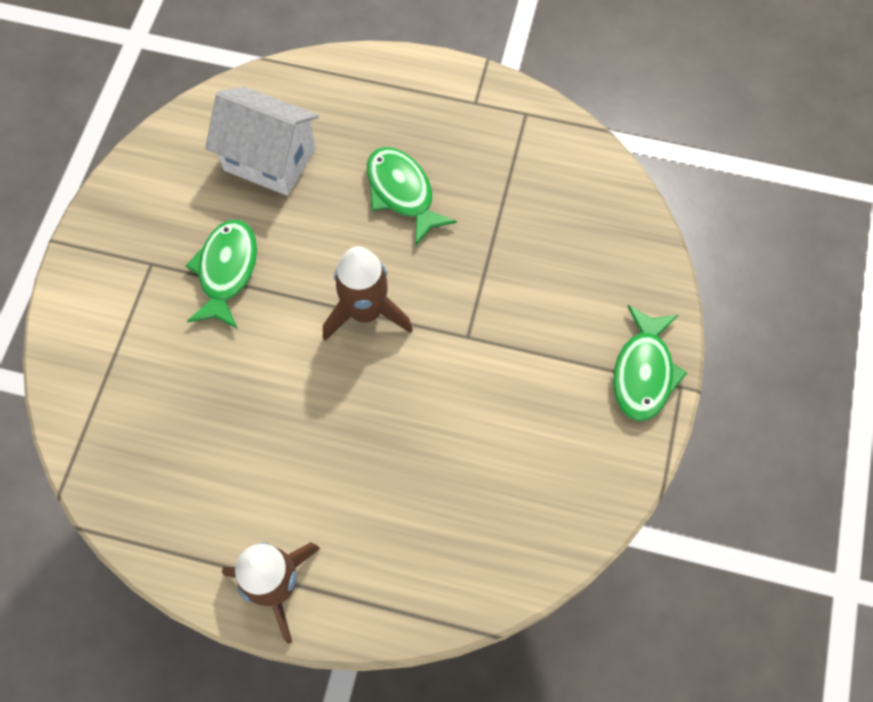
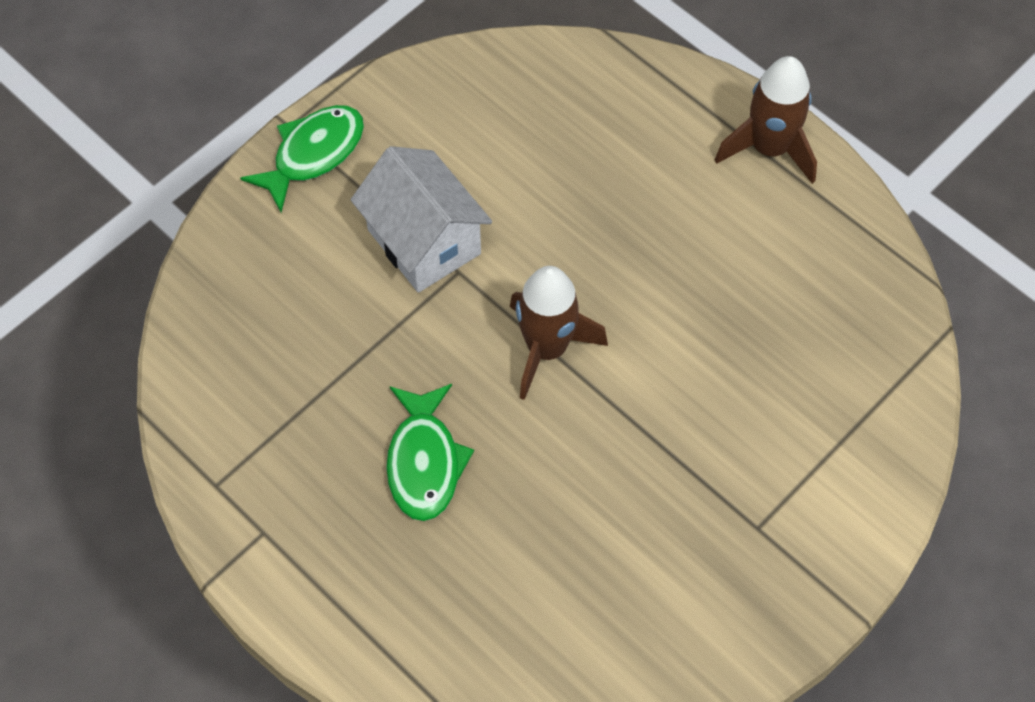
camera: 150 degrees left, 5 degrees down
(226, 271) = (674, 472): green fish -> none
(270, 159) = (553, 589): white house -> white house (424, 242)

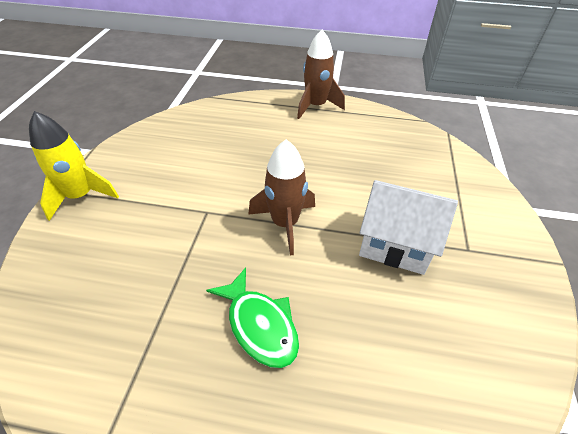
camera: 35 degrees left, 15 degrees down
(313, 154) = (81, 196): green fish -> yellow rocket
(424, 242) = (176, 207): white house -> white house (395, 245)

